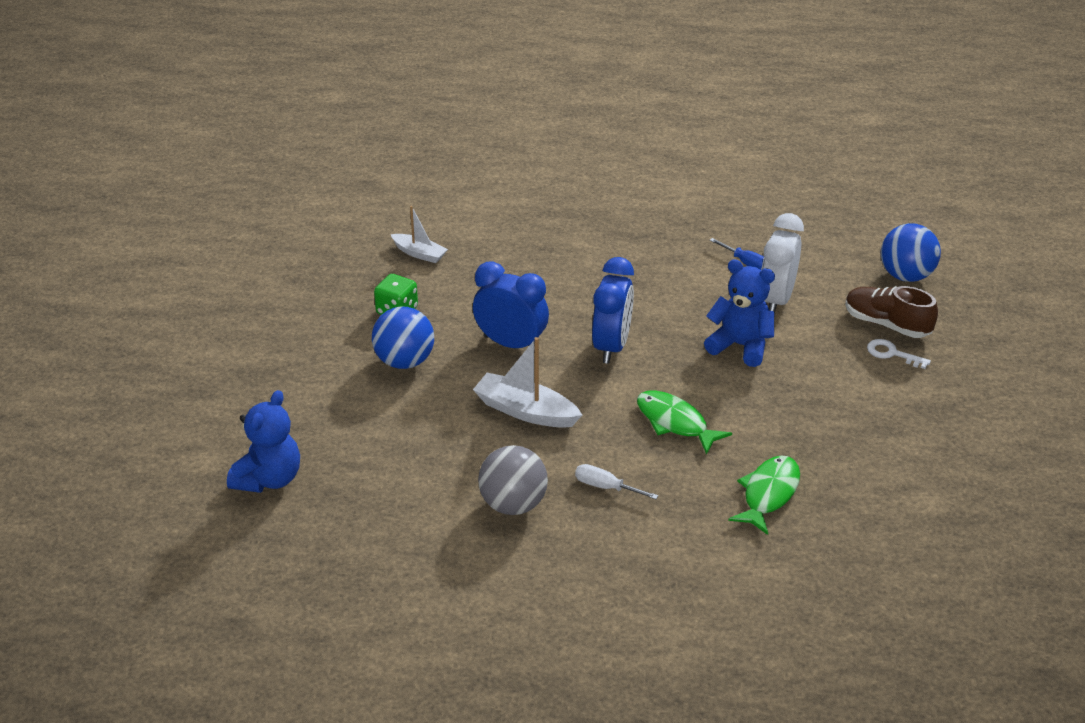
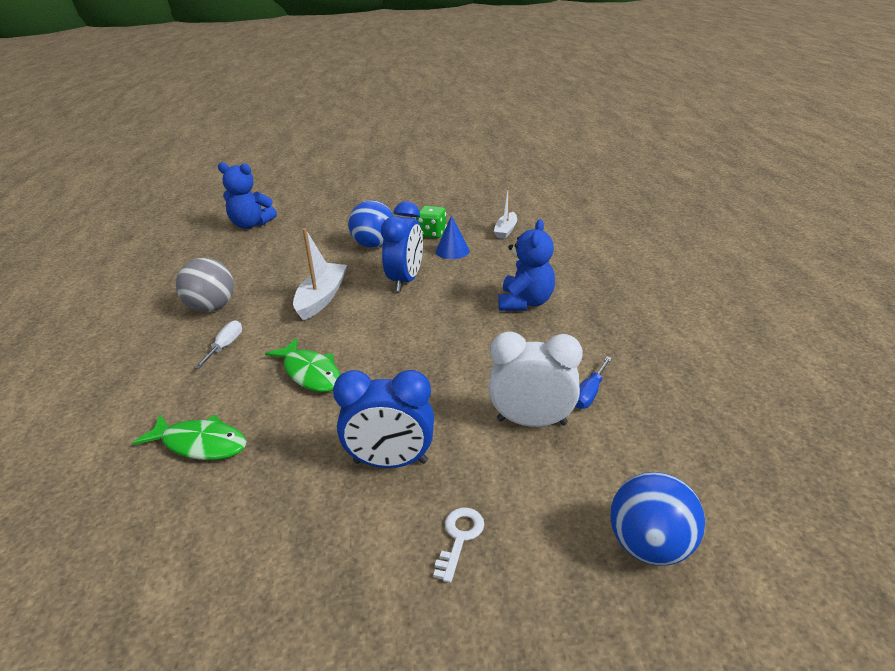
camera: 80 degrees right, 5 degrees down
(453, 301) = (452, 251): none -> blue cone
(611, 346) = (415, 326): blue clock -> blue clock (390, 462)
(675, 422) = (310, 373): green fish -> green fish turned 105 degrees clockwise
(740, 346) = (438, 402): blue teddy bear -> blue teddy bear (525, 302)
(886, 324) = (523, 528): brown shoe -> none

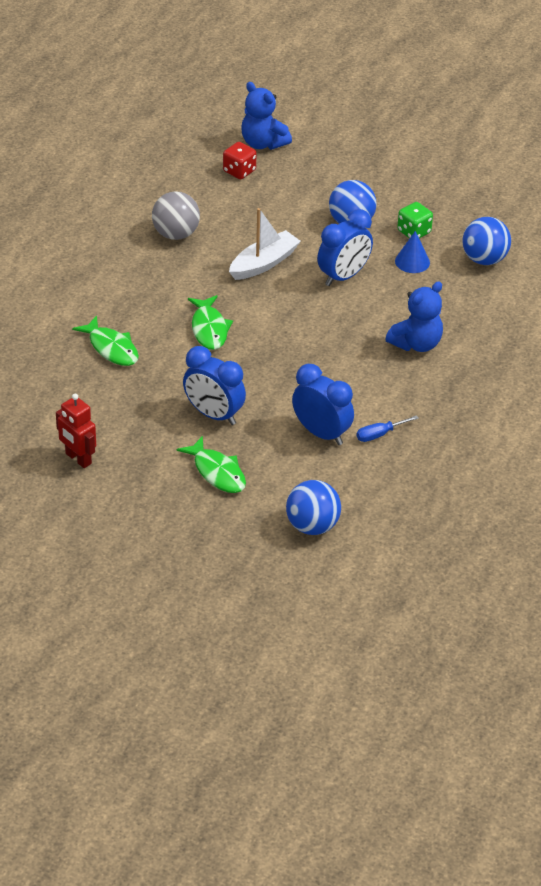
camera: 30 degrees right, 10 degrees up
(225, 346) = (166, 277): white screwdriver -> none
(234, 636) = (78, 459): none -> red robot
(243, 246) = (239, 171): none -> red dice
(459, 538) = (217, 472): white key -> green fish
(506, 230) = (484, 259): white boat -> blue ball
(531, 421) = (321, 433): white clock -> blue clock

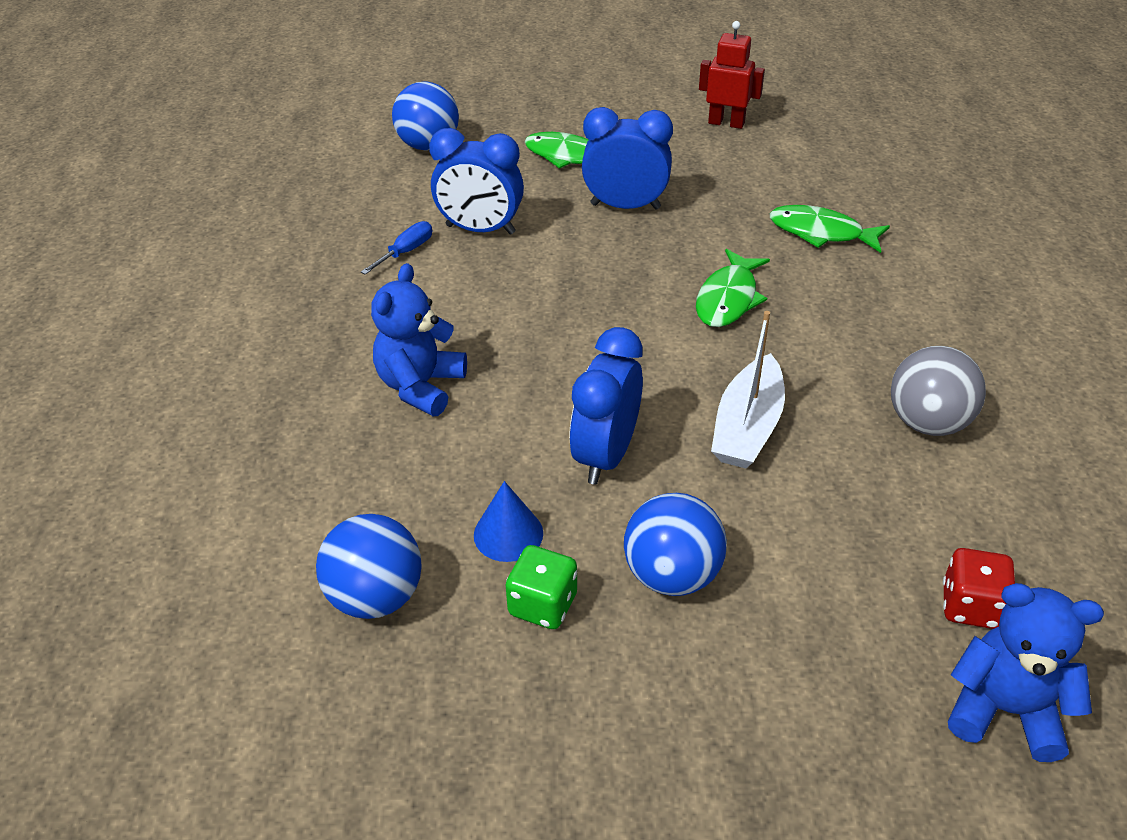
camera: 155 degrees right, 0 degrees up
(209, 329) = (728, 299): green fish -> green fish turned 120 degrees counterclockwise

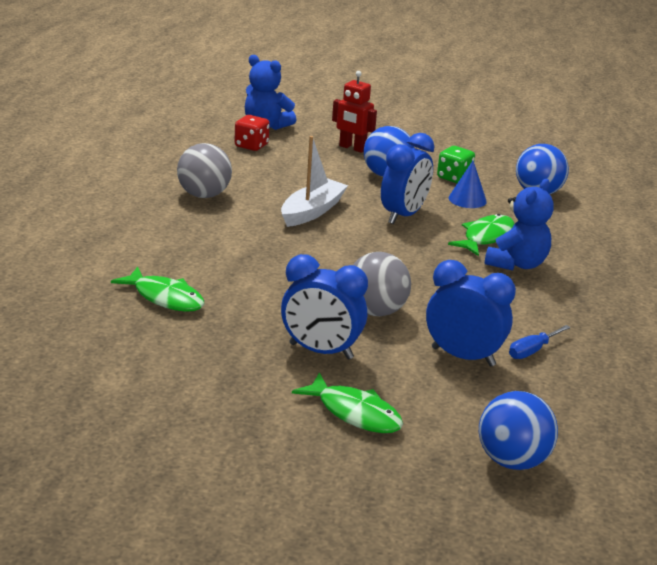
camera: 170 degrees left, 15 degrees down
(587, 265) = (376, 311): none -> grey ball
(726, 123) = (159, 419): red robot -> red robot (352, 148)
(728, 299) = (277, 270): green fish -> green fish (486, 237)

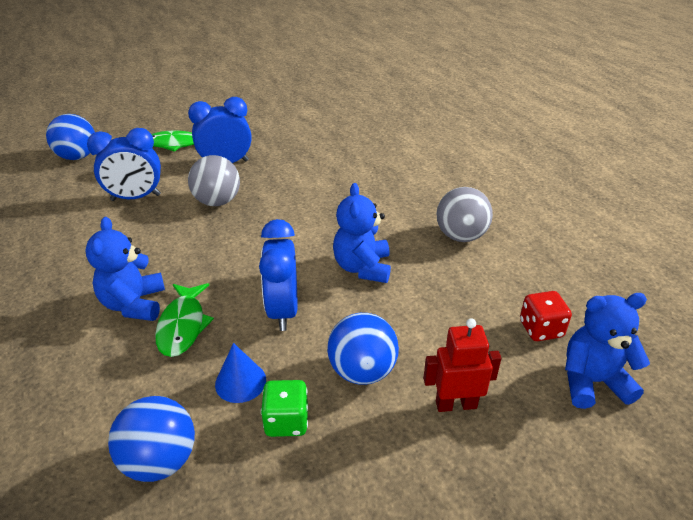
camera: 145 degrees right, 10 degrees up
(165, 298) = (349, 152): green fish -> none
(312, 211) = (362, 267): white boat -> blue teddy bear
(532, 351) = (88, 223): blue screwdriver -> none

